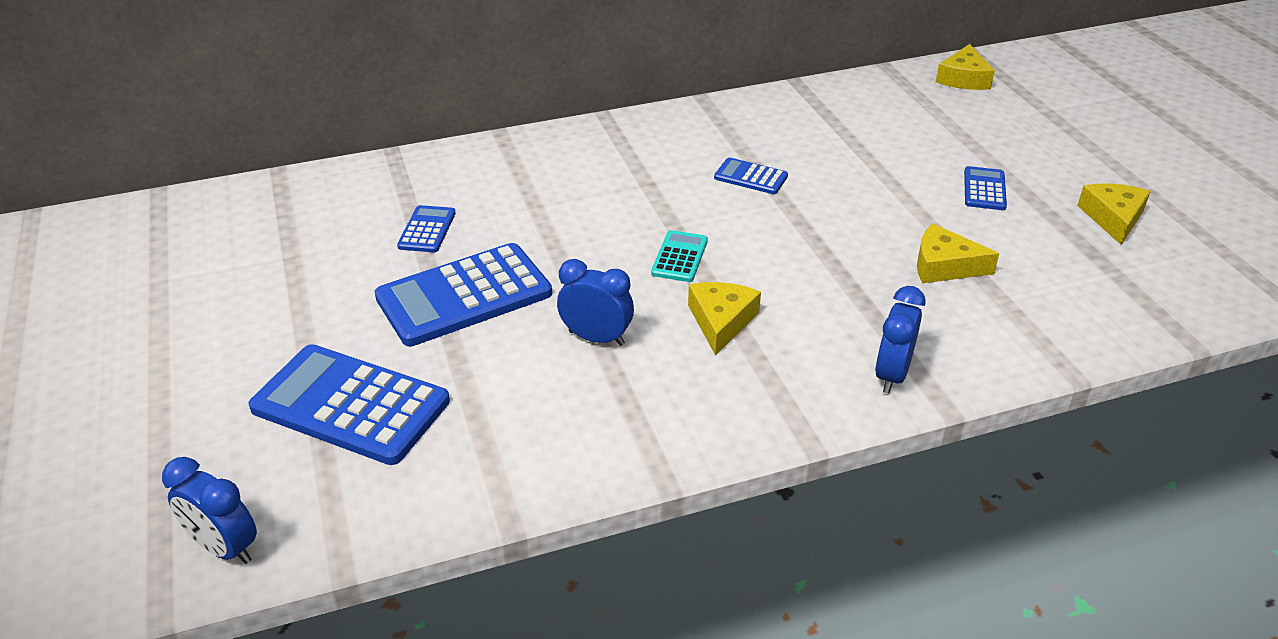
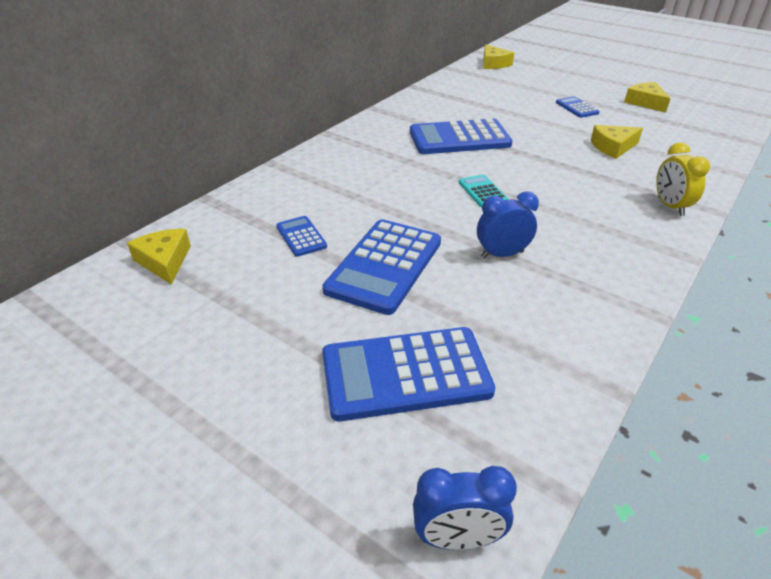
camera: 35 degrees left, 0 degrees up
(721, 321) = (554, 216): yellow cheese -> yellow cheese (164, 261)
(750, 177) = (459, 138): blue calculator -> blue calculator, size x2.06
(892, 375) = (670, 206): blue clock -> yellow clock

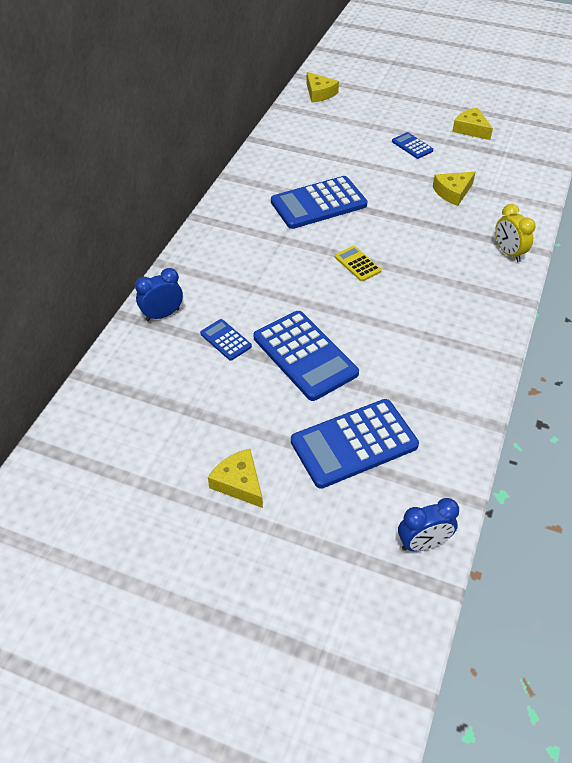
camera: 15 degrees left, 10 degrees up
(164, 261) = (124, 387): yellow cheese -> yellow cheese (239, 483)
(384, 266) = (305, 355): blue calculator -> blue calculator turned 45 degrees counterclockwise
(482, 192) = (357, 264): turquoise calculator -> yellow calculator
(502, 254) = (391, 326): blue clock -> blue clock (162, 315)

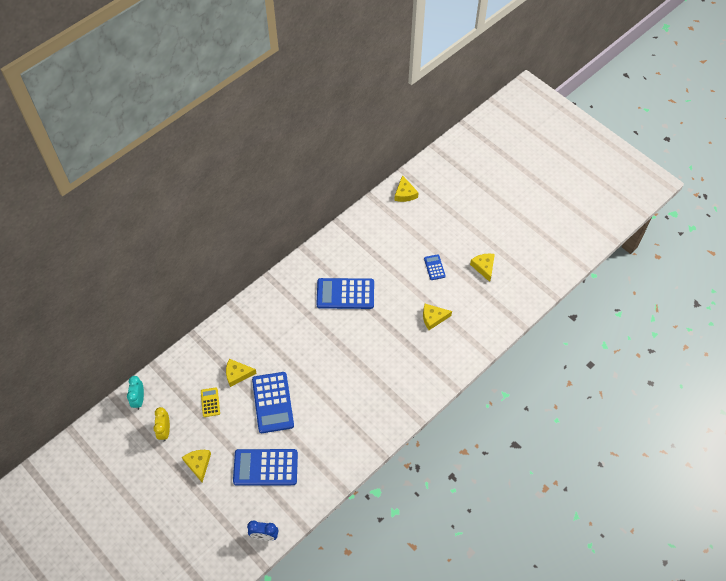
camera: 25 degrees right, 10 degrees up
(78, 430) = (139, 399): none -> turquoise clock
(162, 315) = (213, 342): blue clock -> none
(225, 340) = (237, 374): blue calculator -> yellow cheese
(357, 264) = (339, 351): yellow calculator -> yellow calculator (210, 402)
(508, 253) = (433, 380): yellow clock -> yellow clock (165, 431)

